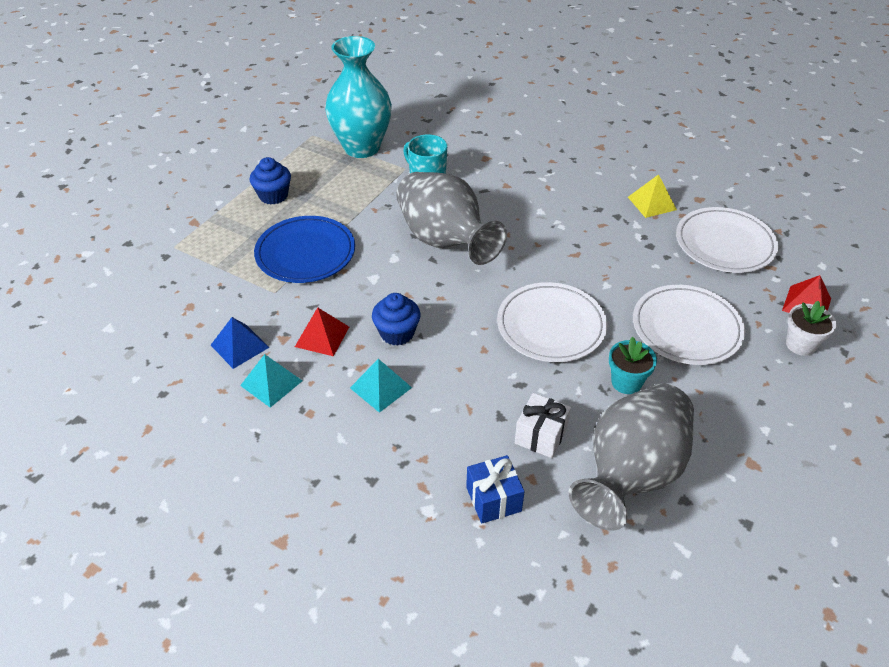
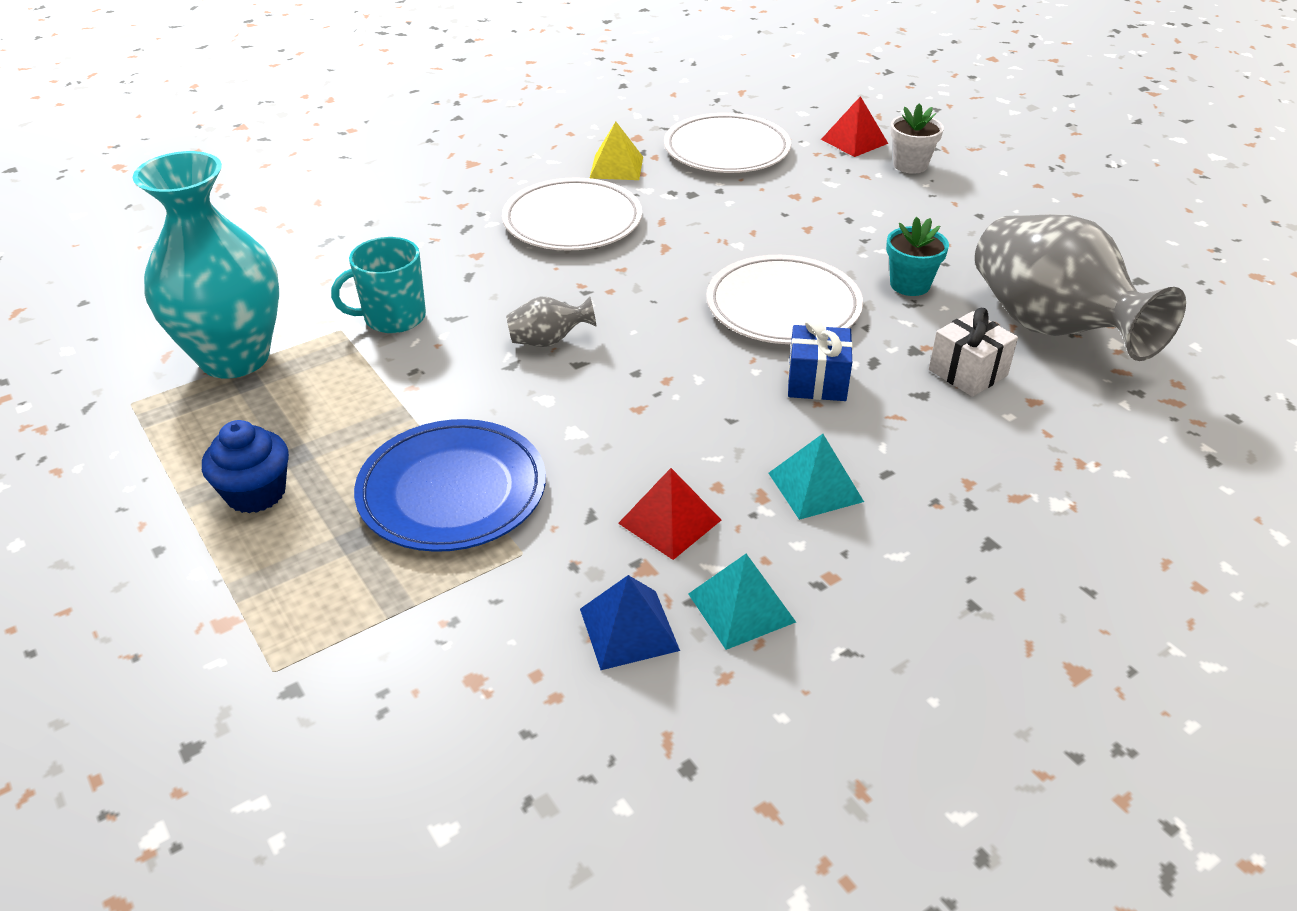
camera: 65 degrees left, 5 degrees down
(397, 333) = (713, 441): blue cupcake -> none
(445, 241) = (549, 341): grey vase -> grey vase, size x0.42
(493, 499) = (1057, 441): blue gift -> blue gift (817, 382)
(686, 328) = (846, 218): white plate -> white plate (572, 221)

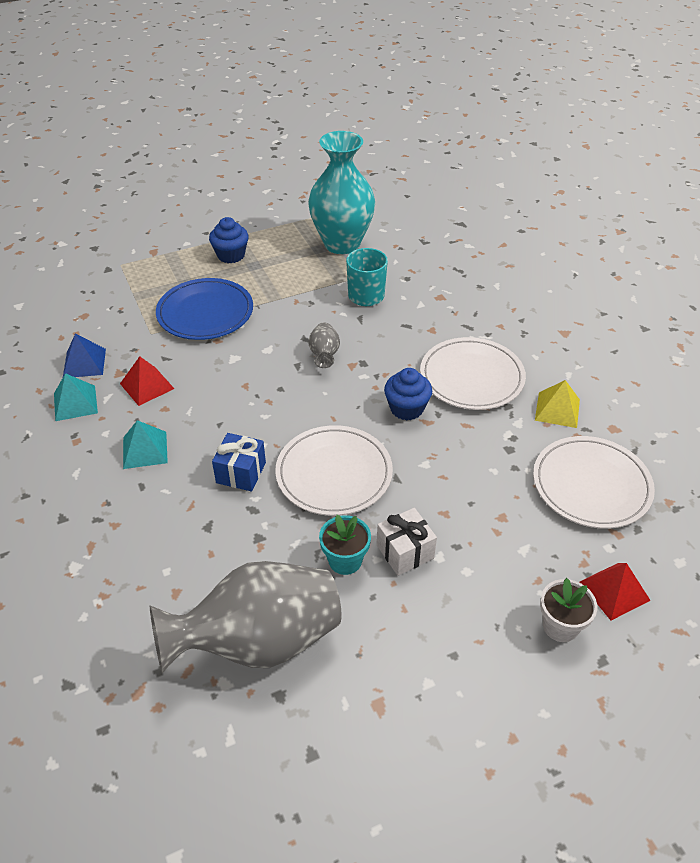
camera: 100 degrees right, 5 degrees up
(645, 263) = (406, 408): none -> blue cupcake
(967, 373) = (221, 562): white gift -> white gift (405, 552)

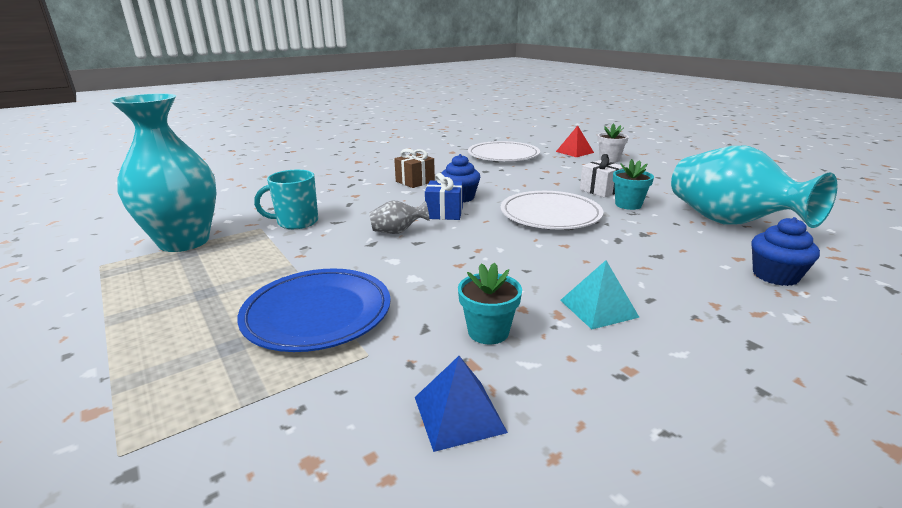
camera: 100 degrees left, 20 degrees down
(75, 403) = (558, 395): turquoise pyramid -> none
(147, 386) = (488, 332): red pyramid -> turquoise flower pot
(231, 255) = (164, 316): blue cupcake -> blue cupcake (775, 275)
(241, 473) = (582, 250): blue gift -> blue gift (444, 213)
(259, 641) = (729, 223): grey vase -> turquoise vase
(471, 377) = (415, 181): white plate -> brown gift
(557, 409) = (441, 162): yellow pyramid -> none

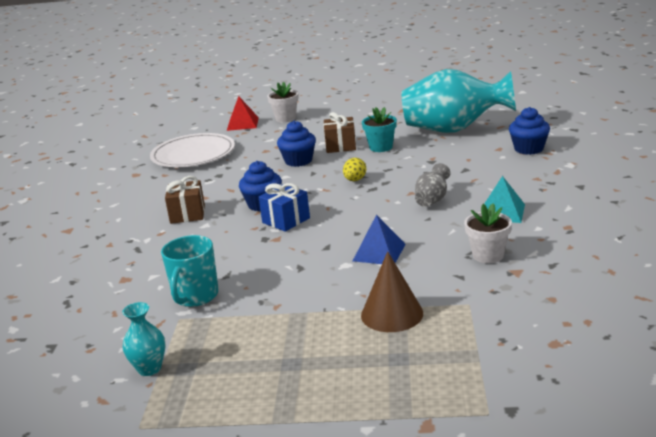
camera: 50 degrees left, 0 degrees up
(184, 242) = (149, 368): turquoise vase -> turquoise vase, size x0.42
(317, 313) = (392, 314): blue plate -> brown cone
(397, 232) = (293, 250): grey vase -> grey vase (432, 200)
(459, 414) = (556, 287): blue pyramid -> blue pyramid (379, 252)
(488, 332) = (488, 255): turquoise flower pot -> white flower pot
(548, 185) = (298, 161): none -> blue cupcake
(550, 215) = (355, 180): white plate -> yellow egg
(600, 190) = (340, 146): white gift -> brown gift

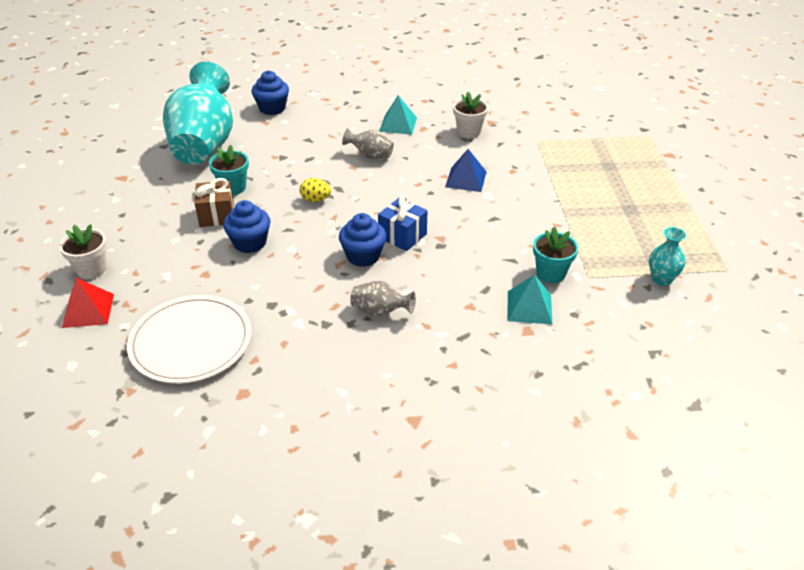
camera: 100 degrees left, 15 degrees up
(153, 281) = (529, 307): none -> turquoise pyramid
(187, 214) = (380, 312): brown gift -> grey vase
(195, 296) = (551, 273): turquoise mug -> turquoise flower pot
(392, 314) = (556, 170): brown cone -> none

